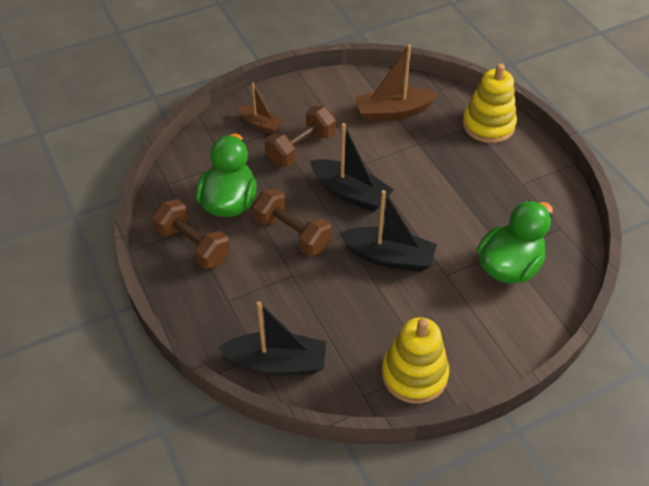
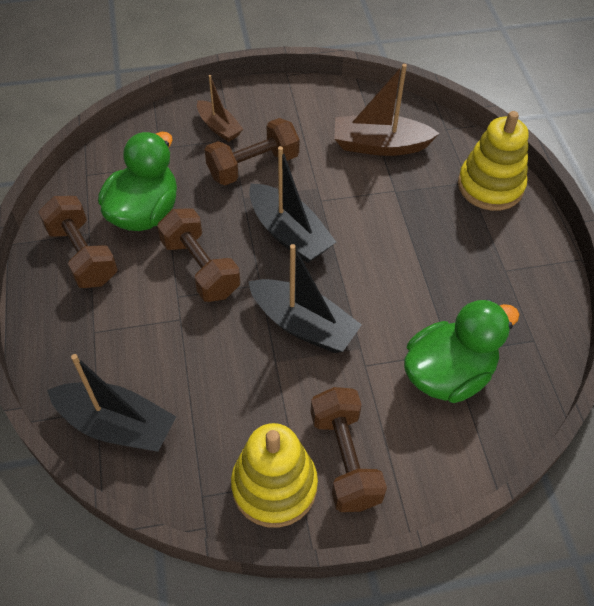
camera: 15 degrees right, 5 degrees up
(458, 343) = (345, 459): none -> brown dumbbell

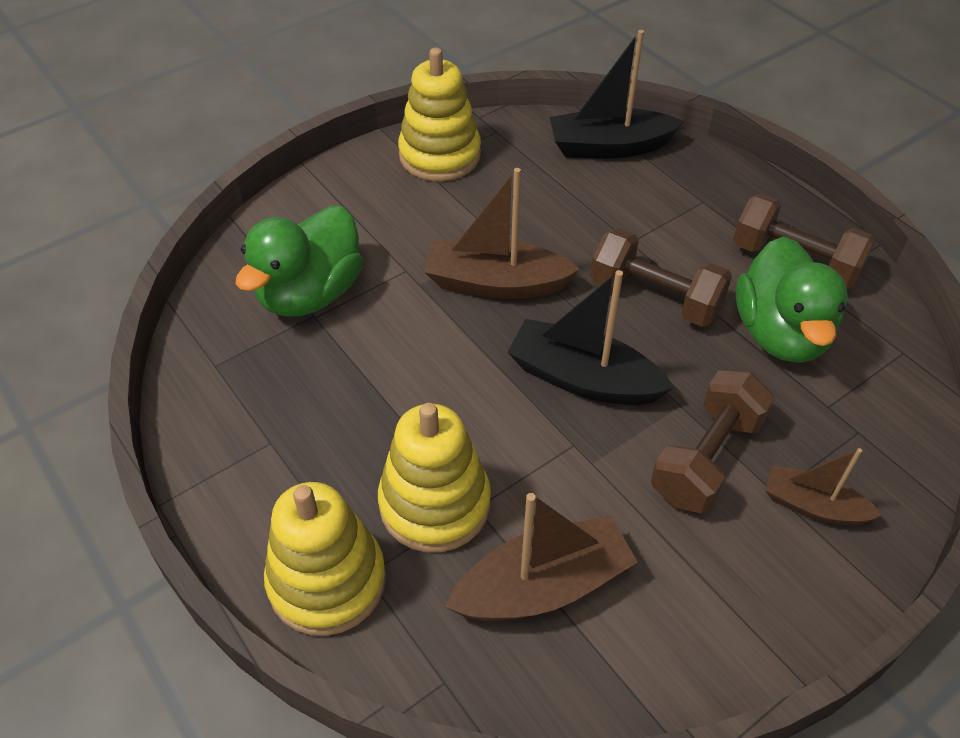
camera: 155 degrees right, 5 degrees down
(303, 325) = (496, 283): black boat -> brown boat
(345, 459) = (387, 192): brown dumbbell -> none
(417, 200) = (435, 504): none -> yellow stacking toy

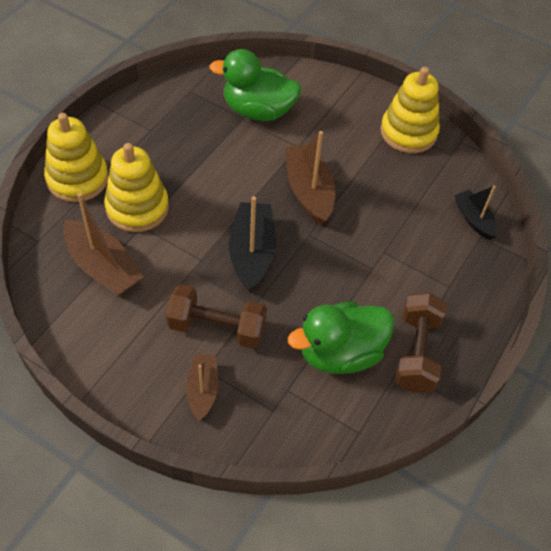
camera: 65 degrees right, 5 degrees up
(609, 147) = (474, 219): black boat -> black boat, size x0.61
(655, 297) = (338, 276): brown dumbbell -> none

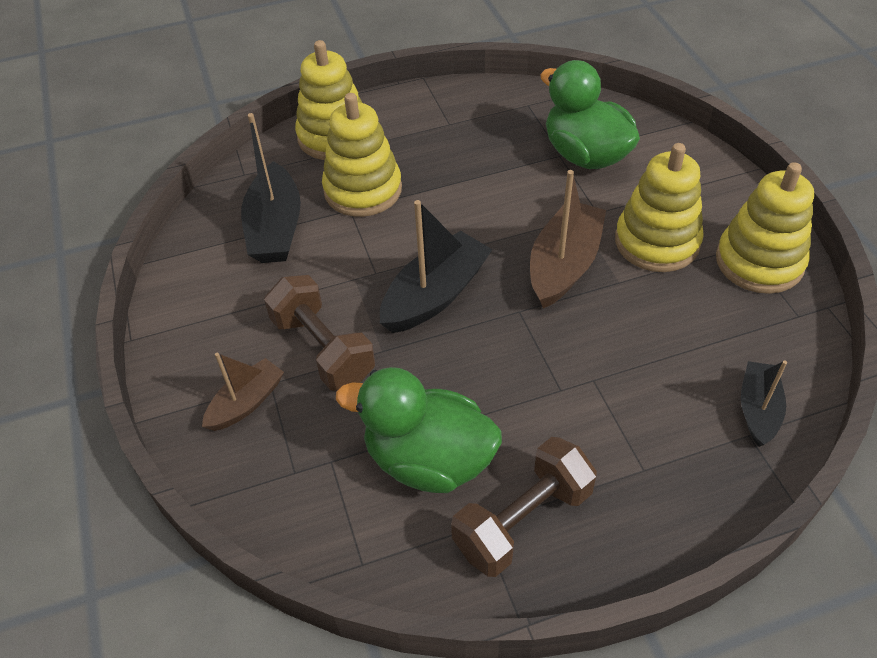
camera: 45 degrees right, 5 degrees down
(103, 267) = (275, 228): brown boat -> black boat
(346, 148) = (657, 242): none -> yellow stacking toy

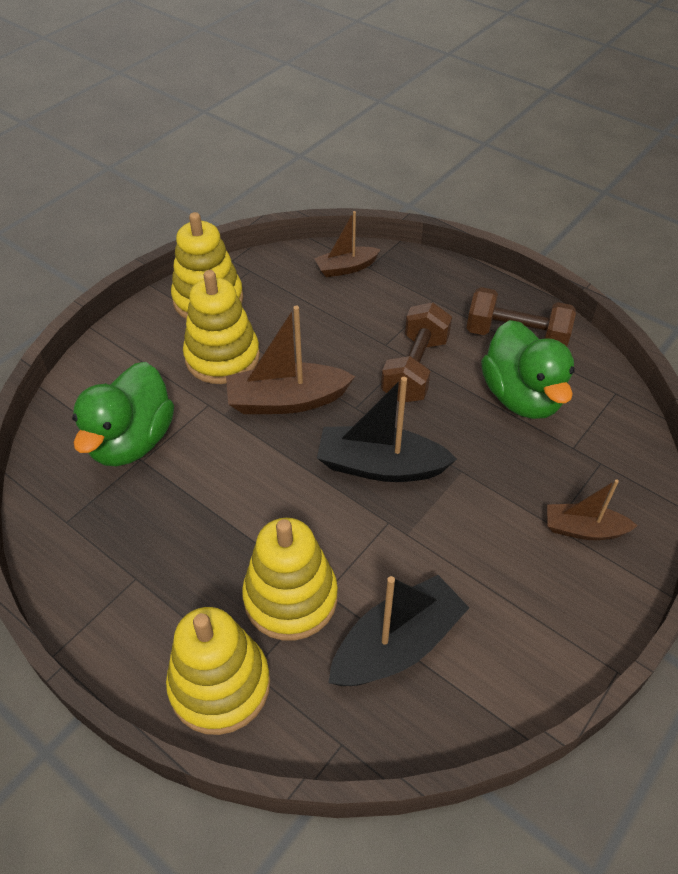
camera: 125 degrees left, 0 degrees up
(323, 349) = (494, 510): brown dumbbell -> brown dumbbell (415, 369)
(758, 409) = (346, 268): black boat -> brown boat

